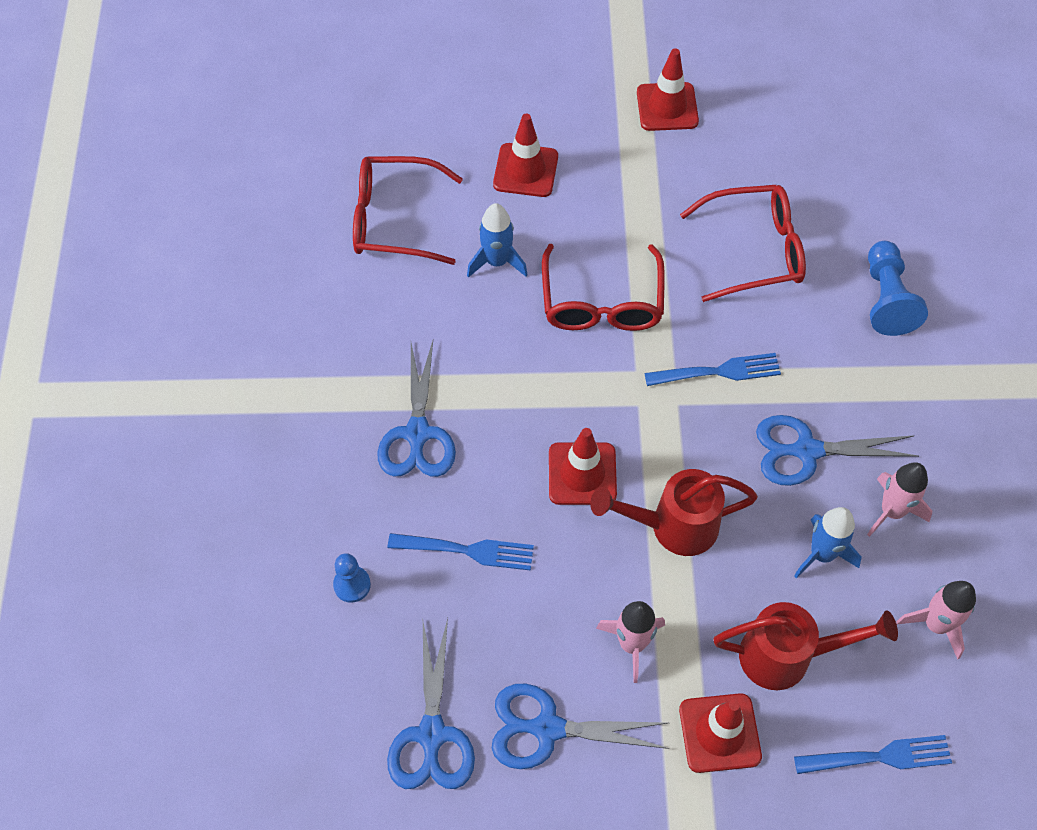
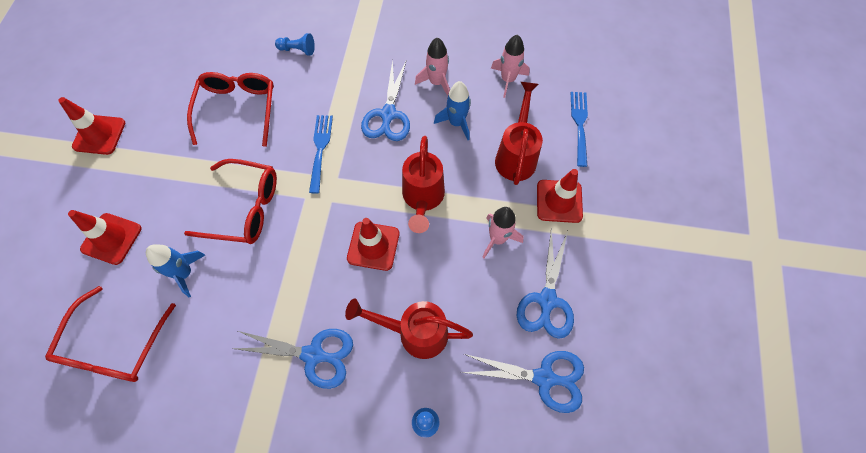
camera: 80 degrees left, 5 degrees up
(467, 550) = (414, 332): blue fork -> red watering can
(886, 299) = (297, 50): blue pawn -> blue pawn, size x0.61

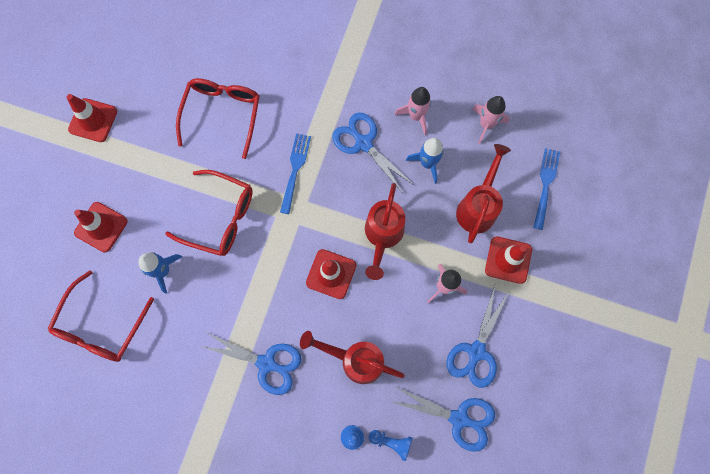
camera: 10 degrees right, 10 degrees up
(297, 50) = (286, 57): blue pawn -> blue pawn (391, 442)
(388, 114) = (364, 143): blue scissors -> blue scissors turned 120 degrees clockwise

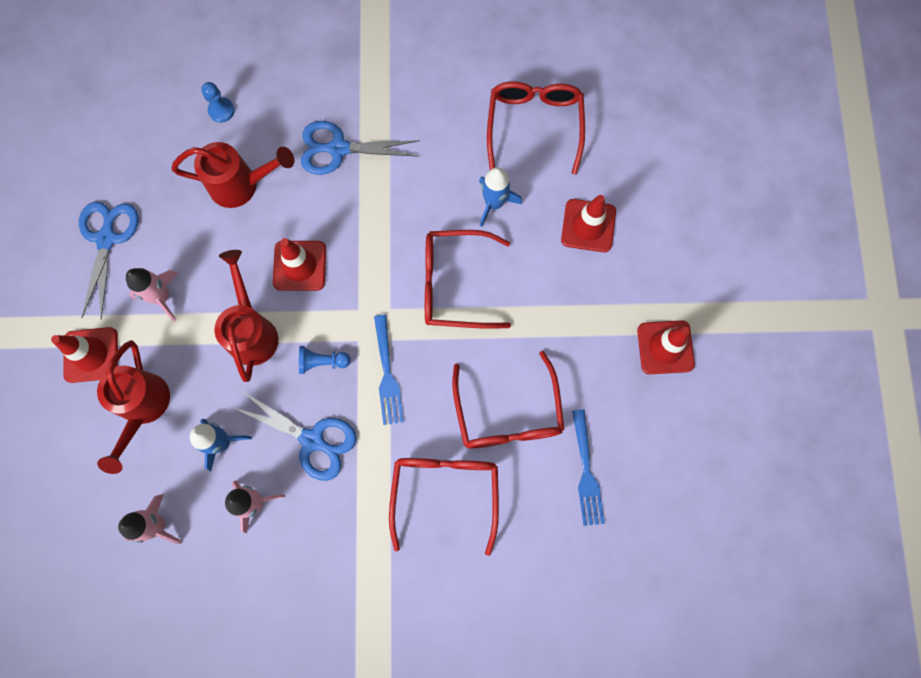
camera: 160 degrees right, 0 degrees up
(286, 79) = (445, 492): none -> red glasses
(391, 442) = (178, 119): blue pawn -> blue pawn (322, 362)
(459, 418) = (111, 165): blue scissors -> none
(545, 185) = (61, 468): blue fork -> blue fork (586, 472)

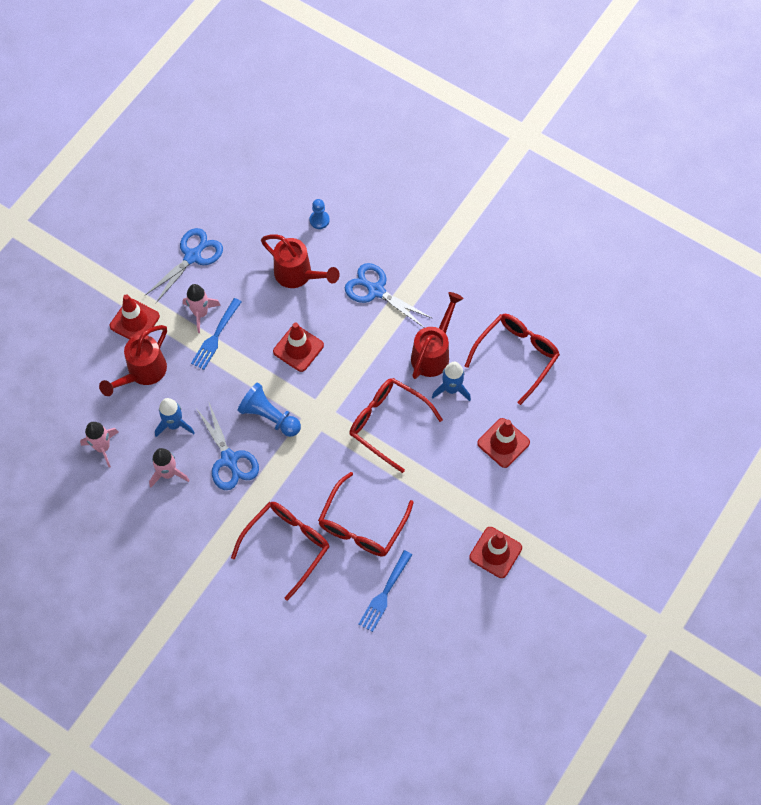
camera: 35 degrees right, 10 degrees down
(252, 330) = (240, 369): red watering can -> red watering can (433, 353)
(322, 362) = (269, 416): blue pawn -> blue pawn, size x1.64
(387, 374) = (304, 450): blue fork -> blue fork (215, 336)

